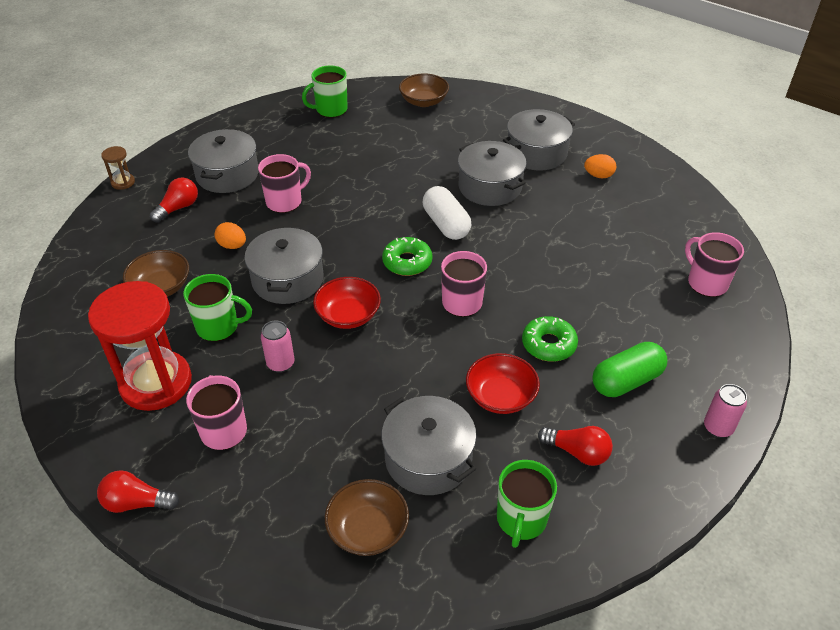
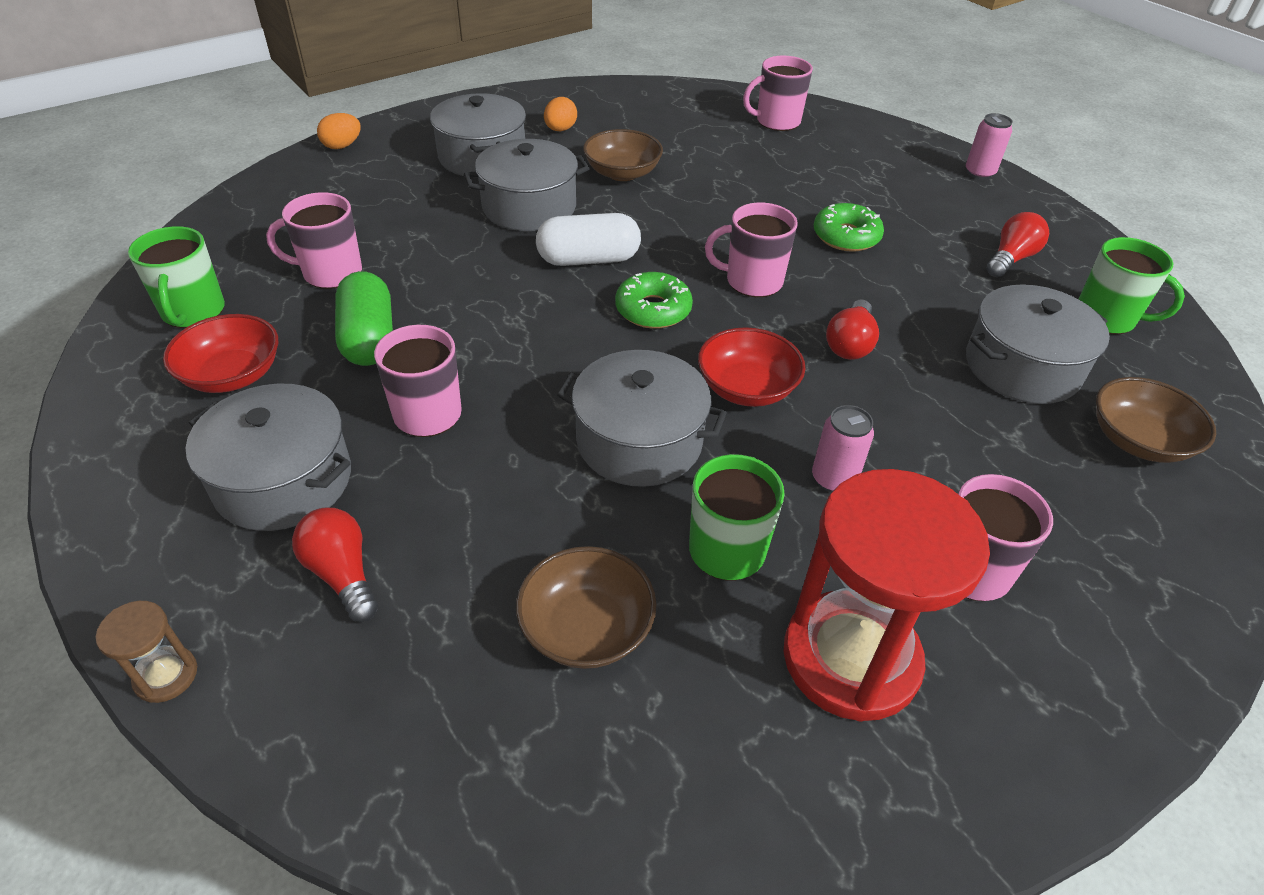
camera: 75 degrees left, 0 degrees up
(137, 503) = (1125, 710): red light bulb -> red light bulb (850, 344)
(232, 246) = (513, 501): orange egg -> orange egg (342, 146)
(382, 137) = (331, 273): none -> pink mug
(423, 101) = (270, 214): brown bowl -> brown bowl (622, 173)
(500, 396) = (924, 289): red bowl -> red bowl (232, 375)
(626, 381) = (911, 204): green capsule -> green capsule (369, 338)

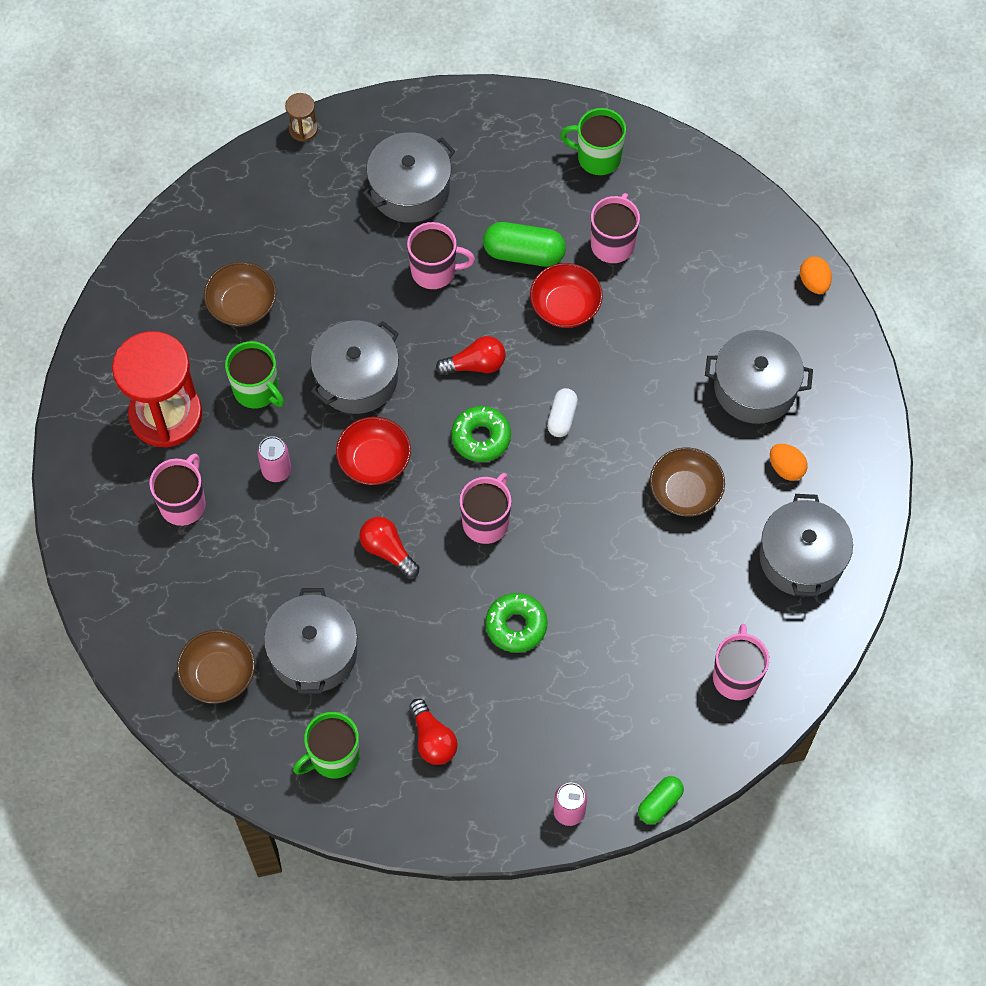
camera: 115 degrees right, 20 degrees up
(232, 375) = (518, 174): red bowl -> red bowl (565, 306)
(342, 574) = (329, 206): red light bulb -> red light bulb (475, 364)
(529, 207) = (655, 399): grey pot -> grey pot (802, 558)
(588, 259) = (562, 417): white capsule -> white capsule, size x0.61
(919, 135) = (660, 803): none -> green capsule

